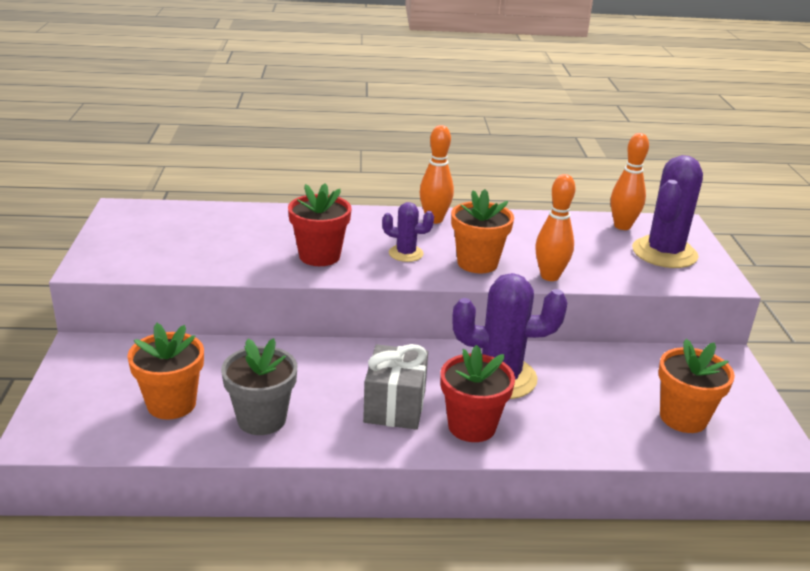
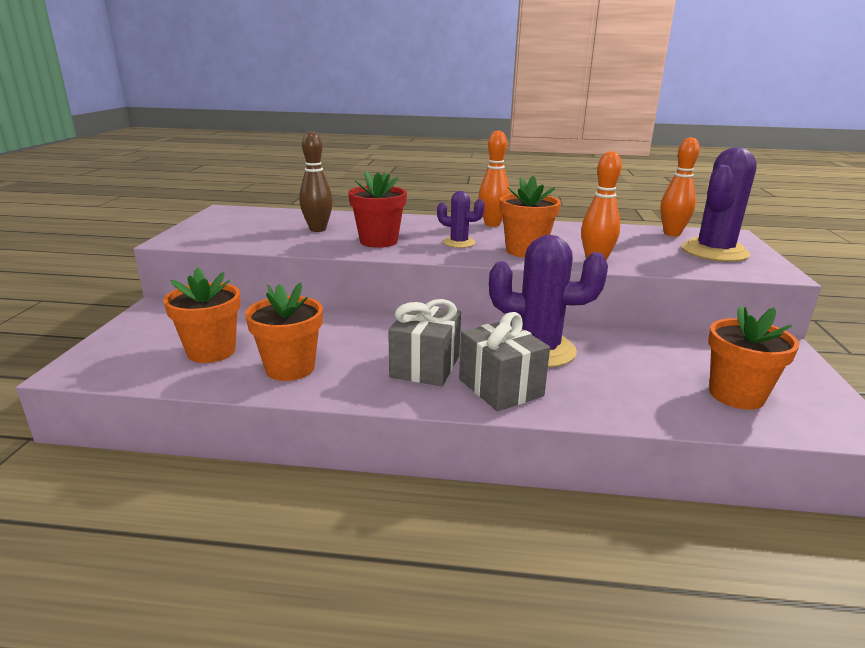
camera: 10 degrees right, 5 degrees down
(245, 239) = (318, 229): none -> brown bowling pin
(261, 419) = (290, 368): grey flower pot -> orange flower pot
(471, 426) = (500, 387): red flower pot -> grey gift

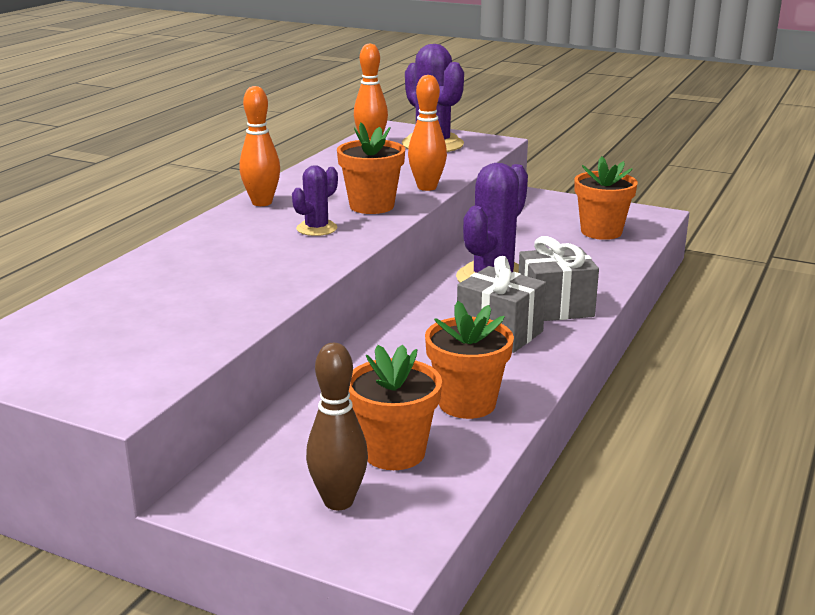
camera: 70 degrees left, 0 degrees up
(318, 229) = (178, 296): brown bowling pin -> brown bowling pin (338, 501)
(378, 241) = (271, 266): red flower pot -> none

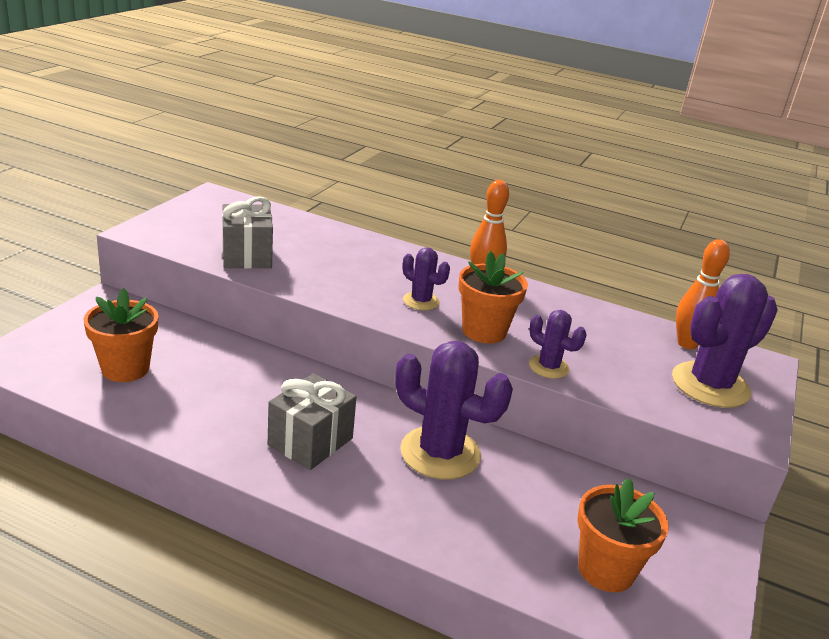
camera: 85 degrees right, 5 degrees up
(338, 501) = (76, 344): brown bowling pin -> none
(427, 187) = (548, 367): orange bowling pin -> purple cactus
(467, 403) = (183, 408): orange flower pot -> none
(555, 308) = (365, 488): grey gift -> grey gift (246, 256)

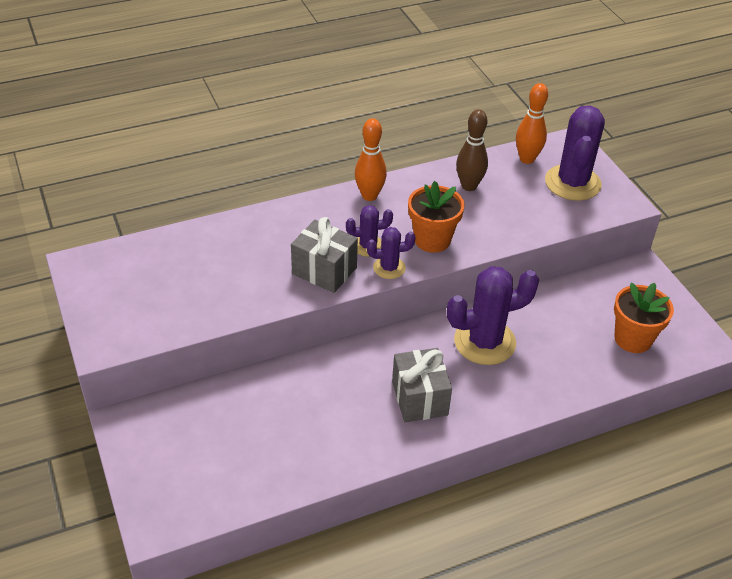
camera: 45 degrees left, 15 degrees up
(125, 369) = (241, 455): orange flower pot -> none
(246, 256) = (211, 301): grey gift -> grey gift (324, 271)
(548, 367) = (496, 238): purple cactus -> purple cactus (389, 268)
(588, 325) = (469, 186): none -> brown bowling pin

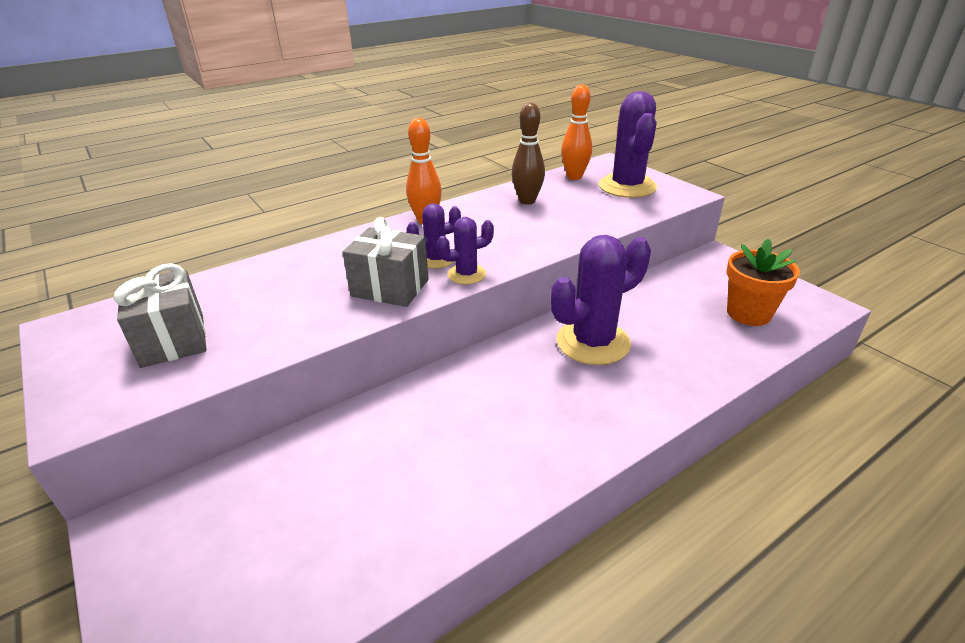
camera: 10 degrees left, 10 degrees down
(419, 398) = (541, 415): grey gift -> grey gift (173, 340)
(432, 240) = (506, 245): orange flower pot -> none

